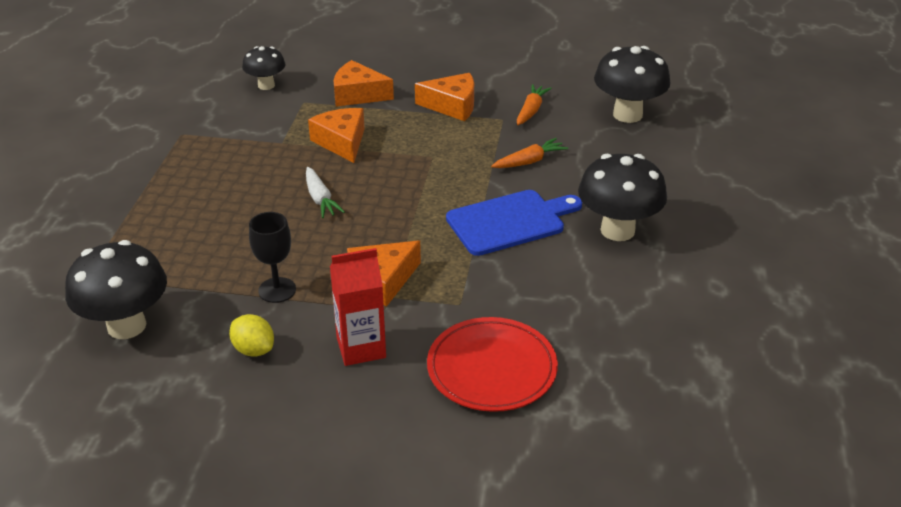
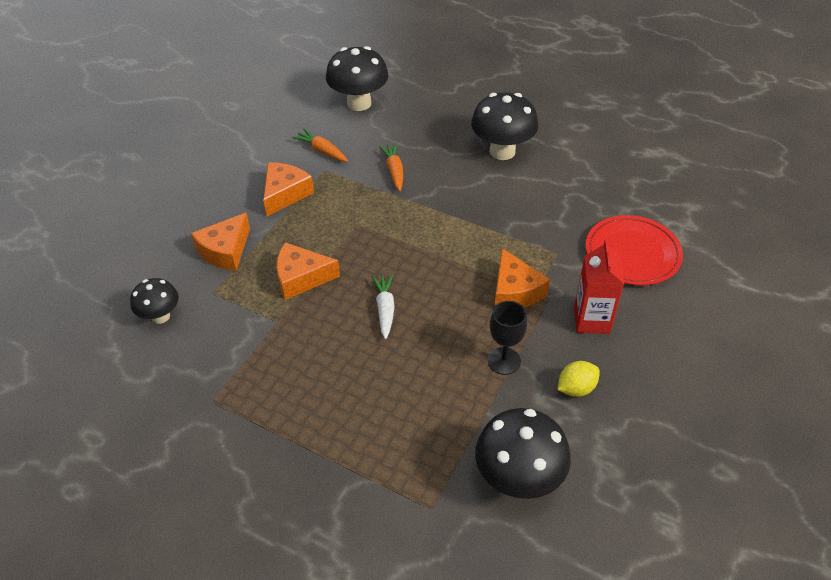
camera: 70 degrees left, 10 degrees up
(320, 199) = (385, 309): white carrot -> white carrot turned 90 degrees counterclockwise
(510, 221) = (468, 202): blue cutting board -> none

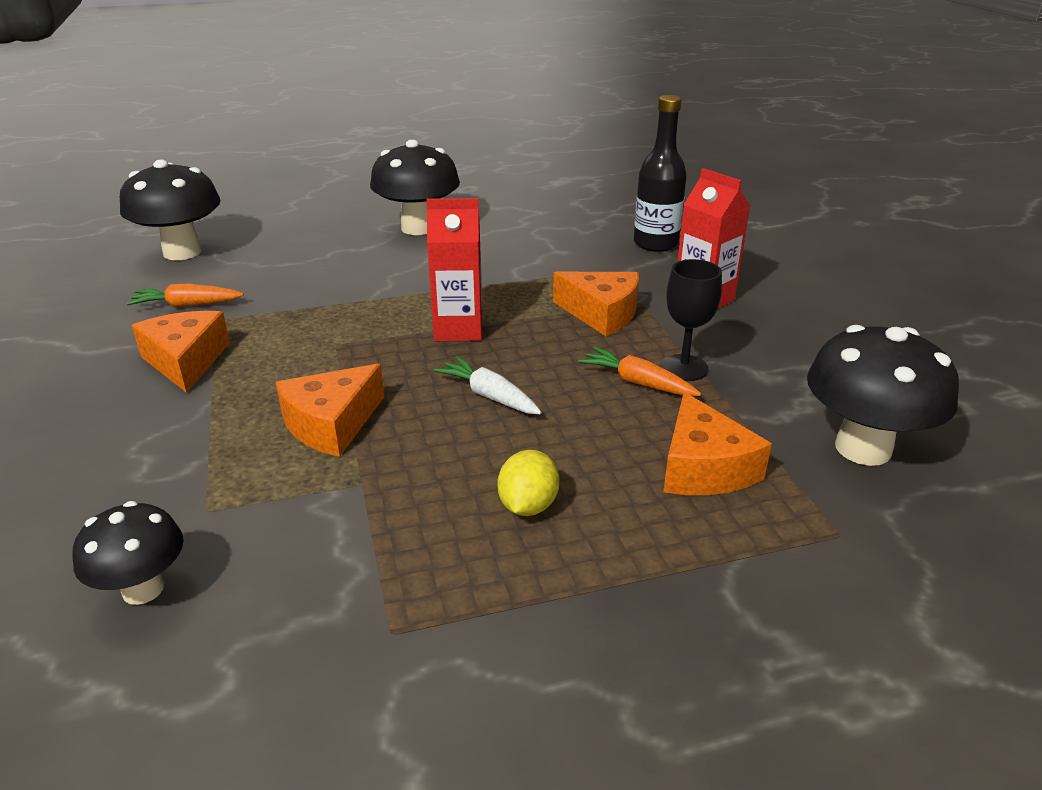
camera: 45 degrees left, 15 degrees down
(225, 251) = (165, 456): orange cheese -> orange cheese (703, 468)
(394, 171) = (315, 285): orange carrot -> orange carrot (637, 382)
(425, 252) = (458, 329): none -> red carton
(576, 388) = (779, 351): yellow lemon -> yellow lemon (528, 505)
(632, 253) = (655, 244): red plate -> black bottle

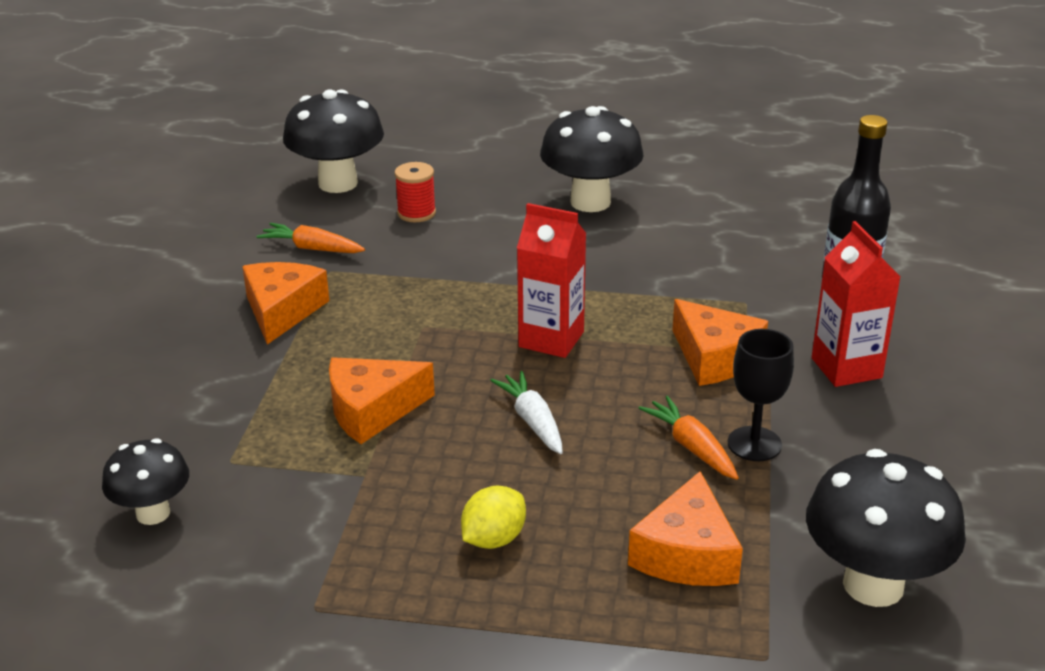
camera: 25 degrees right, 0 degrees up
(272, 261) = (416, 213): none -> red spool

